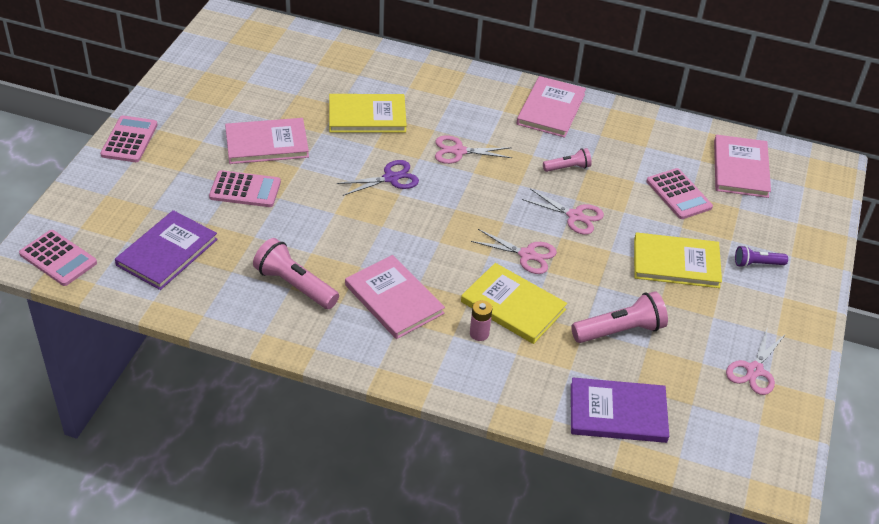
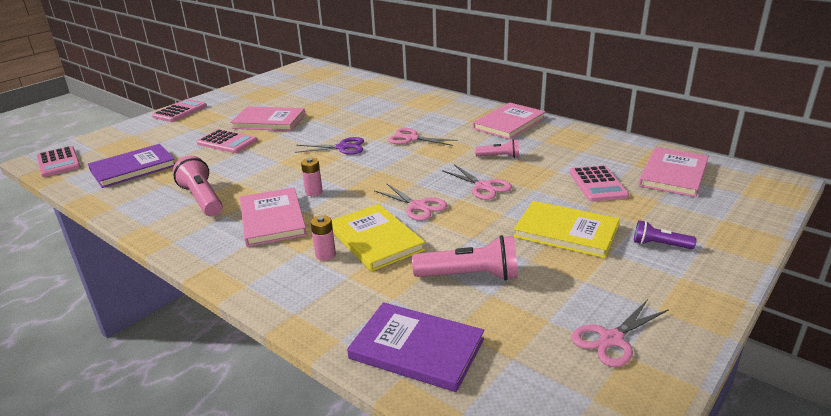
camera: 25 degrees right, 15 degrees down
(367, 116) = (356, 114): yellow book -> none
(409, 254) = (314, 192): none -> pink battery

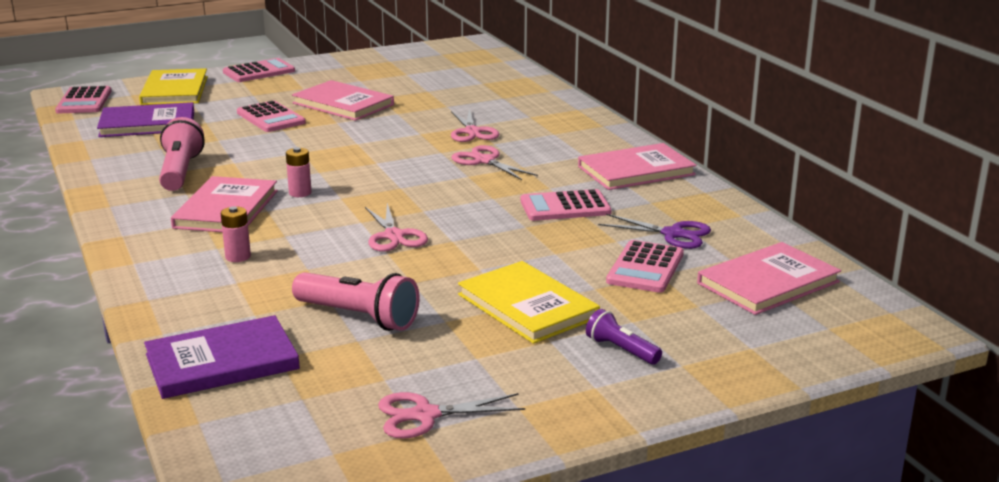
camera: 25 degrees right, 5 degrees down
(342, 147) = (390, 152): purple scissors -> purple scissors (673, 234)
(375, 239) = (305, 256): yellow book -> yellow book (174, 90)
(416, 349) = (222, 362): purple book -> purple book turned 75 degrees counterclockwise
(483, 186) = (498, 235): pink scissors -> pink scissors (472, 132)
(499, 157) = (565, 207): pink flashlight -> pink calculator

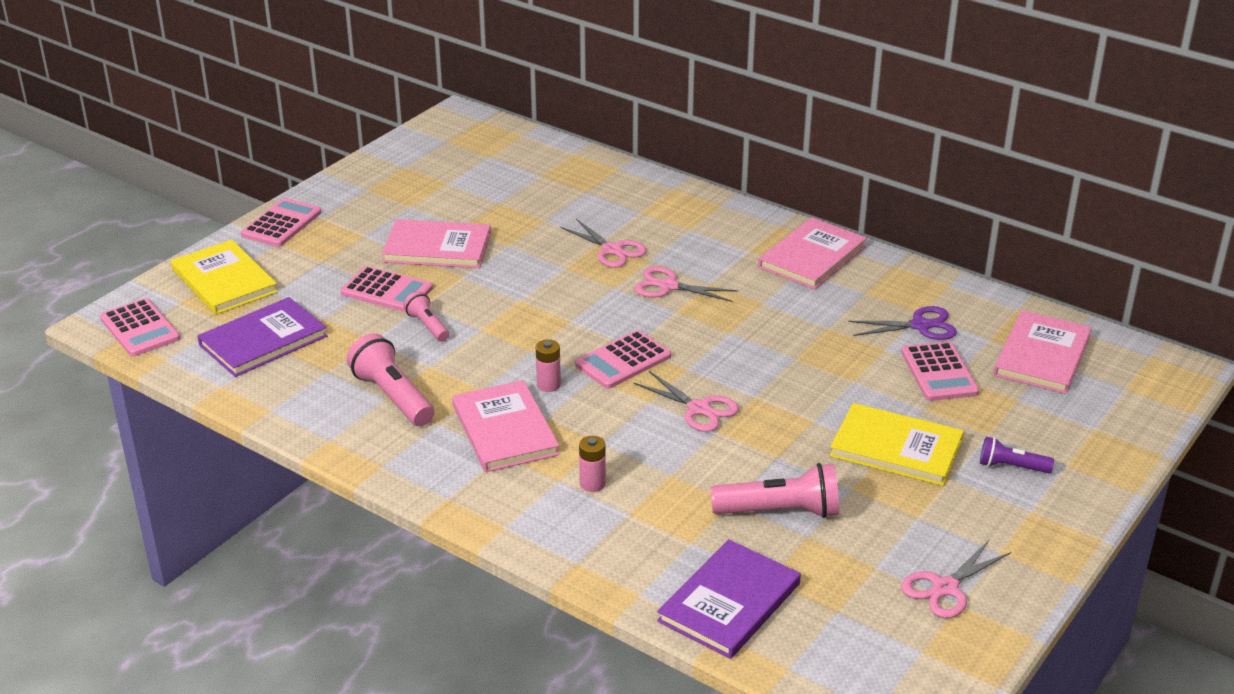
camera: 30 degrees left, 10 degrees up
(268, 141) = (427, 326): none -> pink flashlight
(565, 207) = (802, 322): pink calculator -> pink calculator (623, 360)

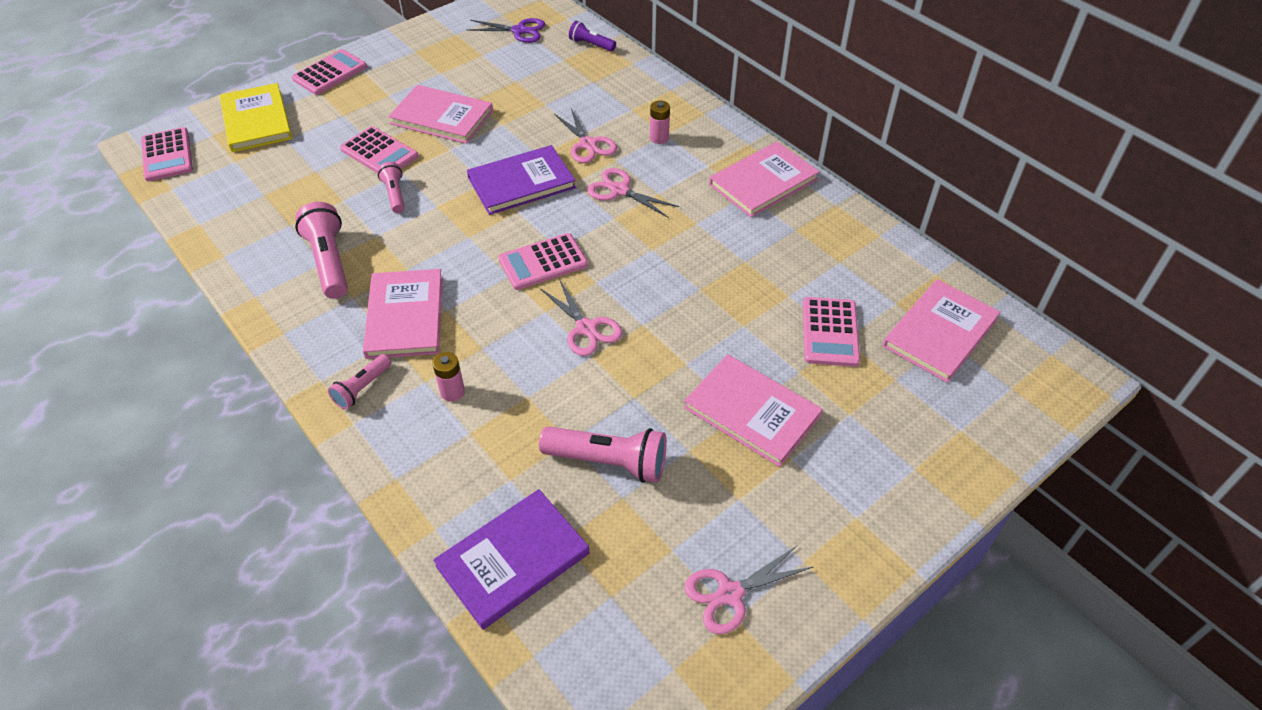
camera: 15 degrees right, 15 degrees up
(263, 340) = (255, 184): purple book -> purple book (521, 183)
(496, 497) = (362, 388): none -> pink flashlight
(548, 385) = (466, 275): pink battery -> pink battery (659, 138)
(896, 448) = (752, 412): yellow book -> pink book
(920, 325) = (833, 275): purple scissors -> purple scissors (519, 31)
(1011, 467) = (857, 458): purple flashlight -> purple flashlight (591, 45)

